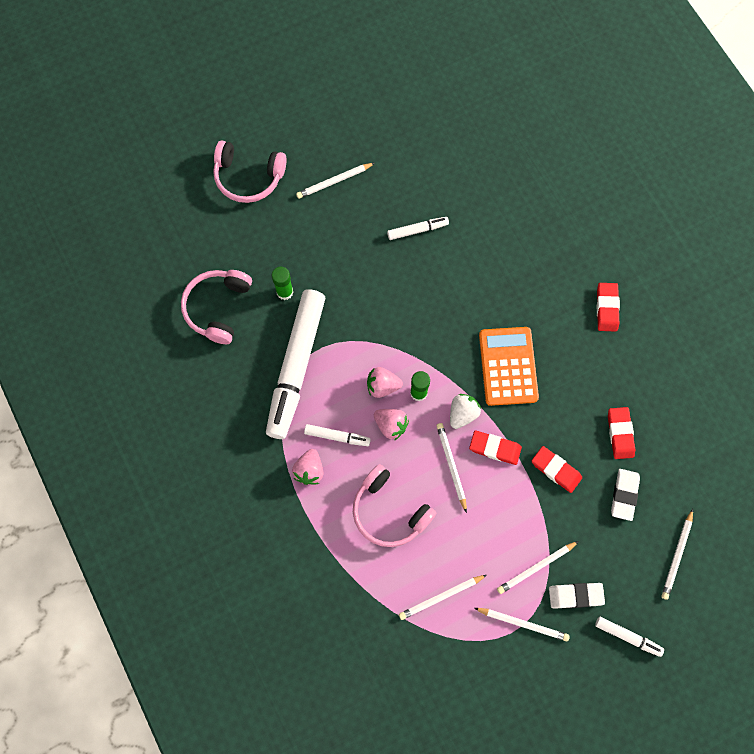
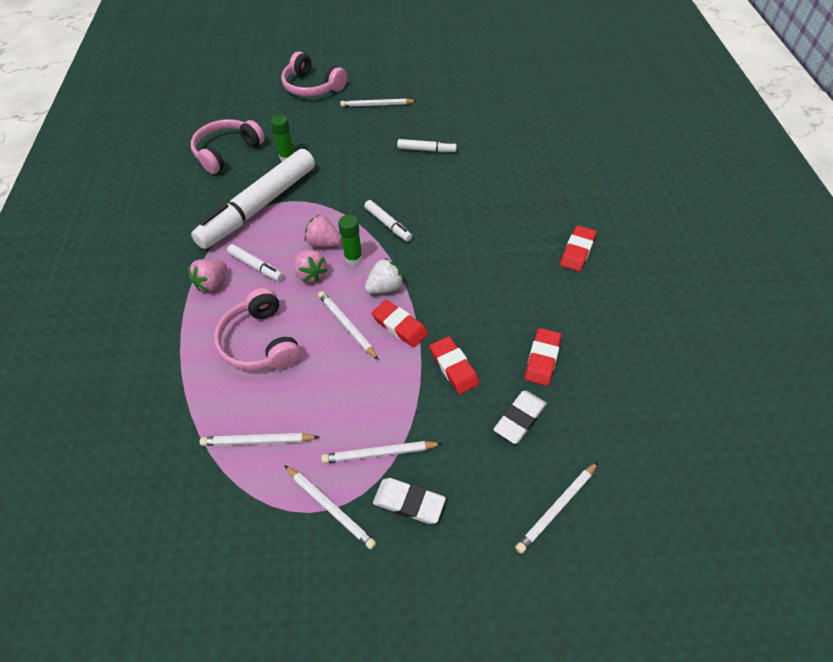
camera: 25 degrees right, 20 degrees down
(451, 466) = (347, 326): white pencil -> white pencil turned 45 degrees counterclockwise
(508, 366) = (452, 265): orange calculator -> none
(628, 636) = (450, 579): white marker -> white marker (388, 224)

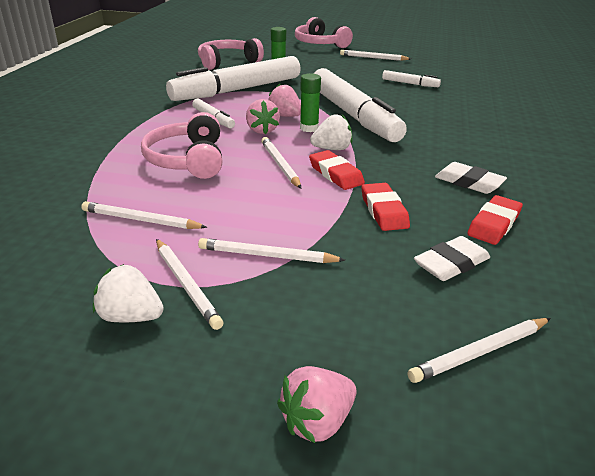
camera: 15 degrees right, 20 degrees down
(212, 283) = (167, 121): pink strawberry -> pink strawberry (317, 421)
(303, 555) = (131, 316): none -> white strawberry
(388, 224) = (353, 115): white marker -> white marker, size x2.35
(409, 502) = (282, 302): white eraser -> white eraser (469, 182)
(577, 251) = (555, 160): red eraser -> none

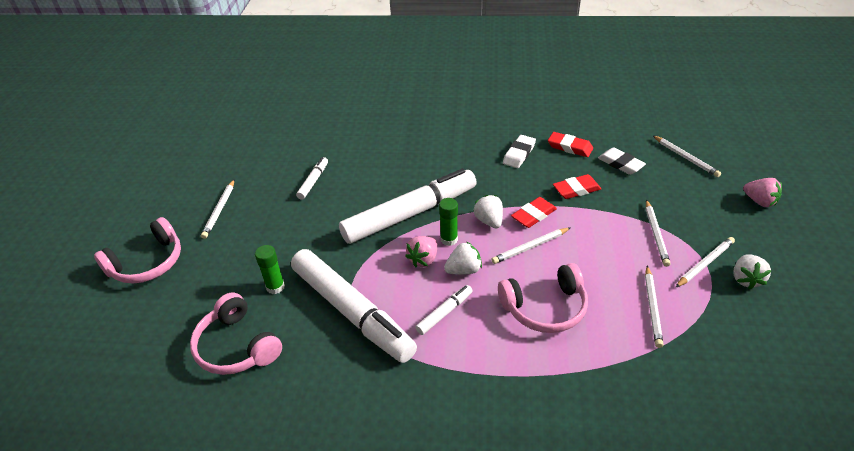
camera: 95 degrees left, 10 degrees up
(262, 130) = (464, 270): pink strawberry -> white strawberry

